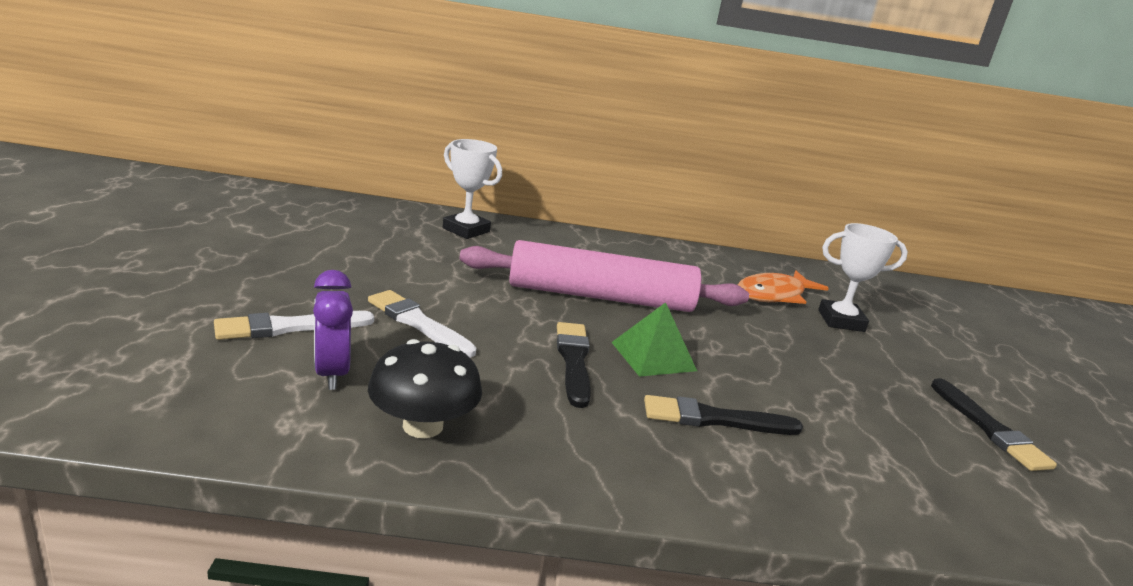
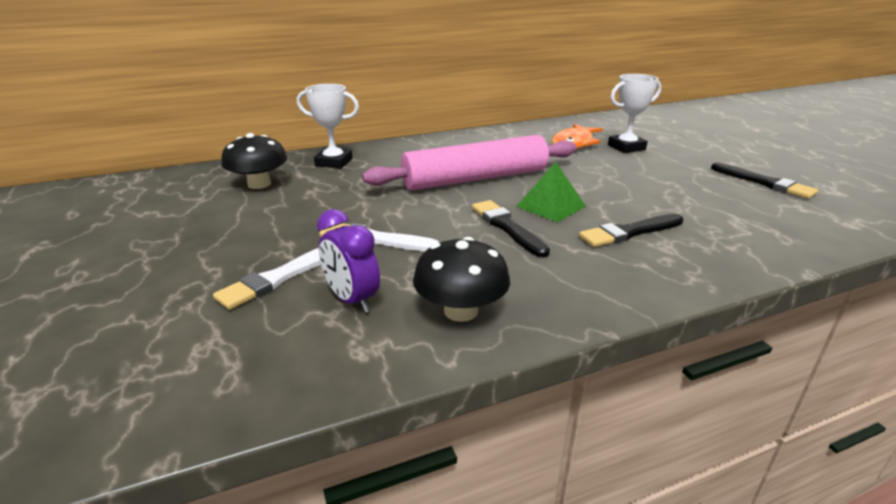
camera: 20 degrees left, 5 degrees up
(368, 230) = (259, 184): none -> black mushroom

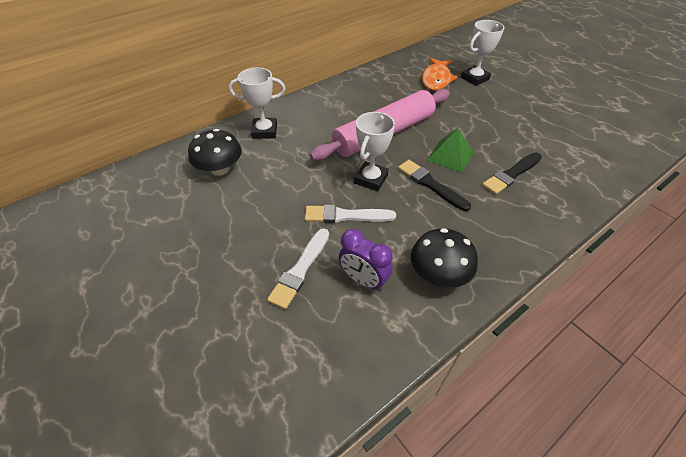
camera: 15 degrees left, 20 degrees up
(431, 213) = (371, 179): none -> white trophy
(764, 183) = (577, 106): black brush -> none

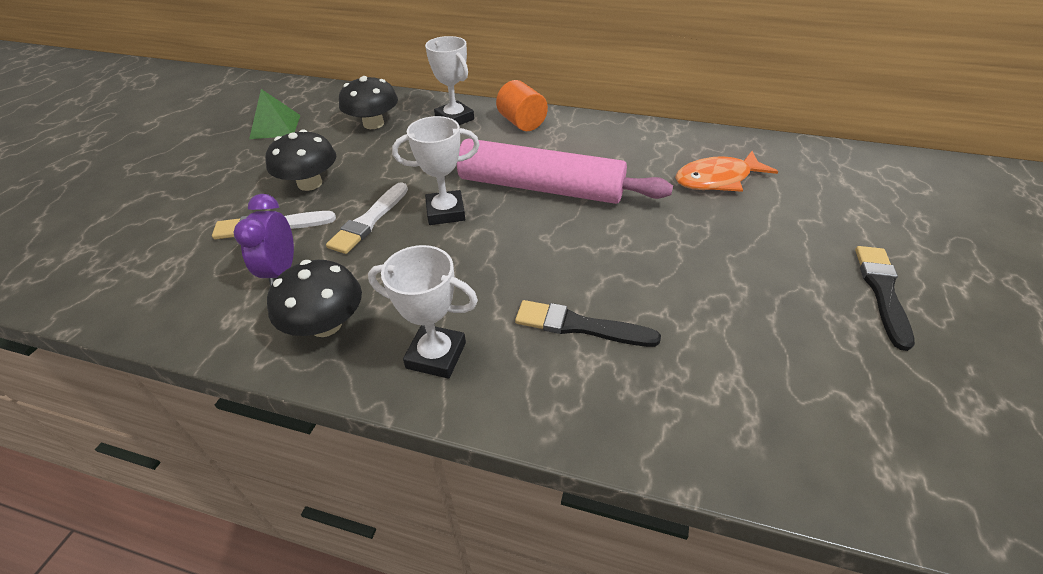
camera: 55 degrees right, 5 degrees down
(265, 230) = (310, 183): none -> black mushroom
(306, 109) = (522, 123): none -> orange cylinder
(346, 216) = (369, 220): white brush -> white brush turned 120 degrees counterclockwise
(431, 184) = (481, 259): black brush -> black brush (882, 291)
(450, 156) = (556, 254): green pyramid -> green pyramid (275, 127)
(475, 78) = (775, 210): white trophy -> white trophy (436, 355)

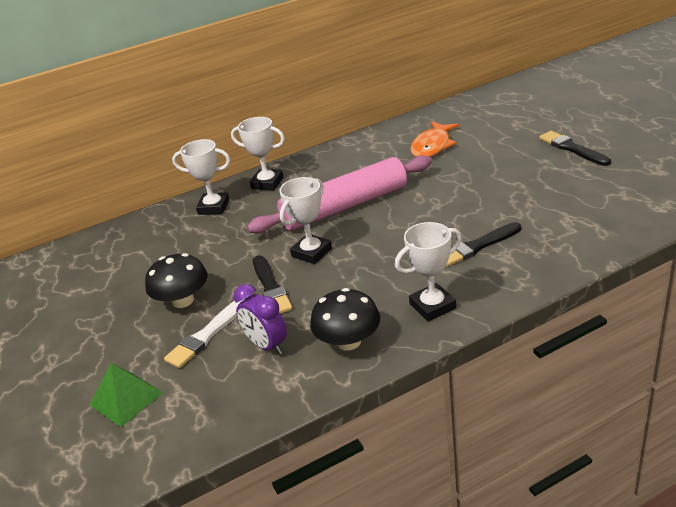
camera: 40 degrees left, 10 degrees down
(275, 127) = (71, 294): green pyramid -> green pyramid (126, 398)
(369, 220) = (271, 287): white brush -> black brush
(373, 124) = (156, 244): black mushroom -> none
(522, 123) = (267, 183): orange cylinder -> white trophy

